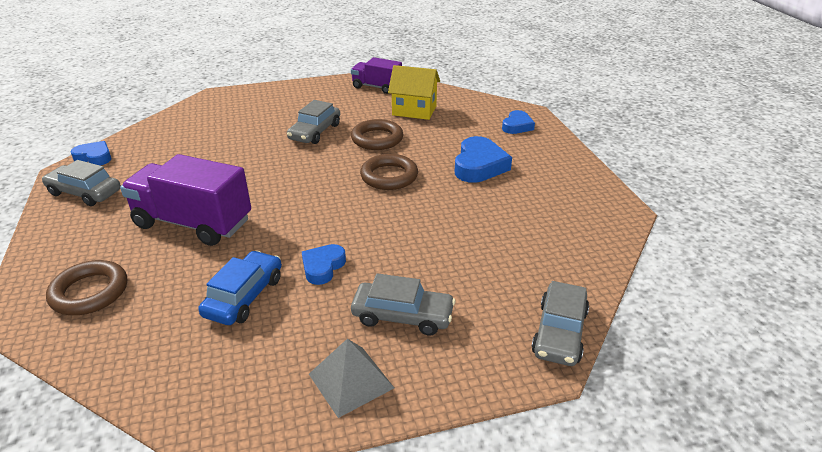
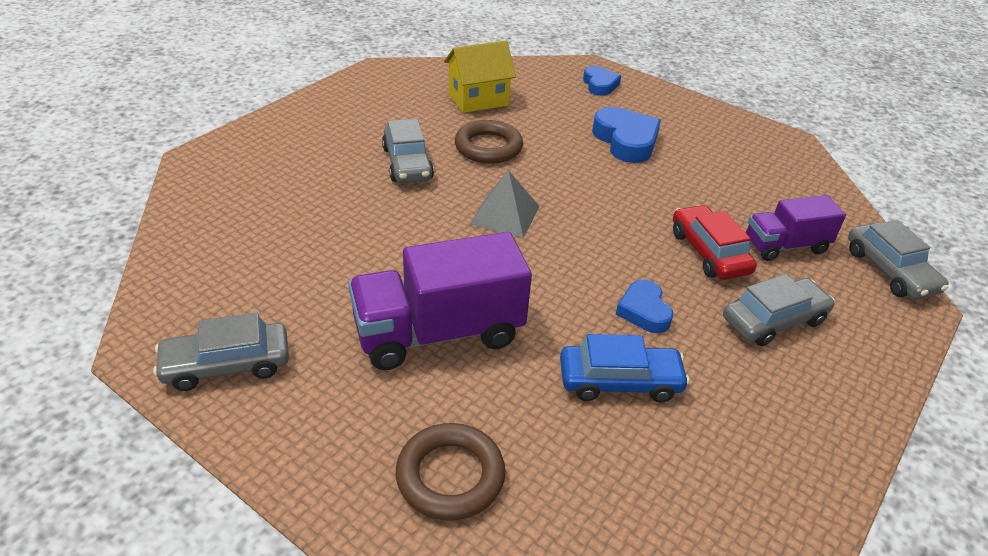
camera: 40 degrees left, 5 degrees up
(94, 157) = (155, 312): blue heart -> none
(244, 296) = (619, 381): blue car -> blue car turned 105 degrees clockwise
(351, 381) = (821, 402): grey pyramid -> grey pyramid (505, 215)
(376, 87) = (394, 83): purple truck -> purple truck (785, 246)
(389, 176) = (562, 186): brown ring -> none
(426, 254) = (709, 252): none -> red car

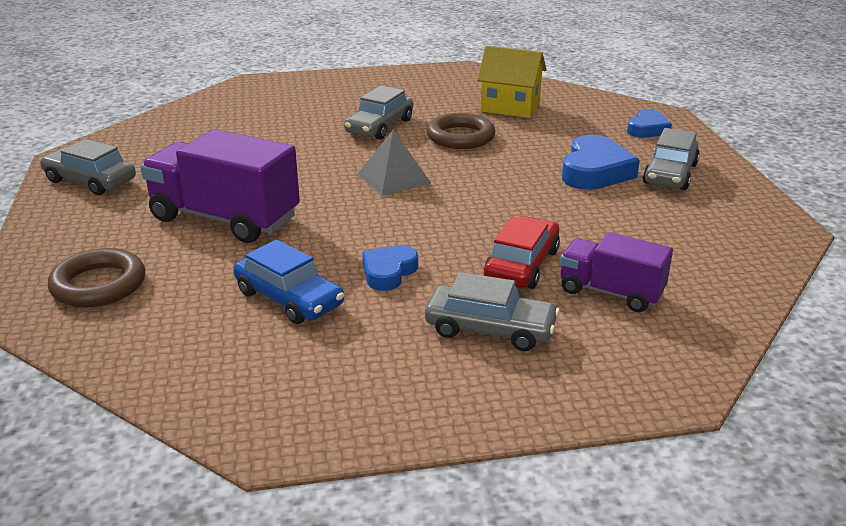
camera: 45 degrees right, 10 degrees down
(890, 271) = (695, 357): grey car -> grey car (670, 174)

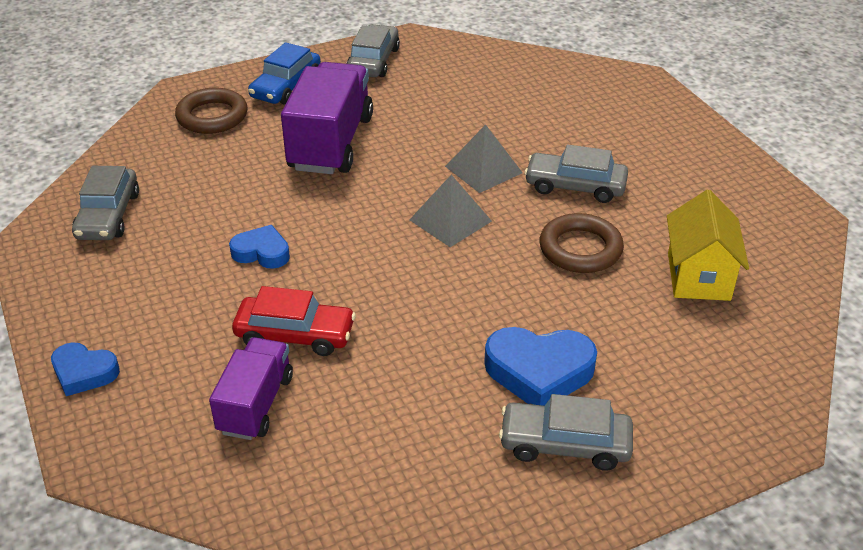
camera: 75 degrees right, 10 degrees up
(289, 298) = (209, 208): blue car -> blue car (286, 86)
(329, 155) = (483, 169): none -> grey pyramid
(490, 329) = (179, 328): grey car -> grey car (108, 215)
(647, 129) = (706, 416): blue heart -> blue heart (84, 373)

